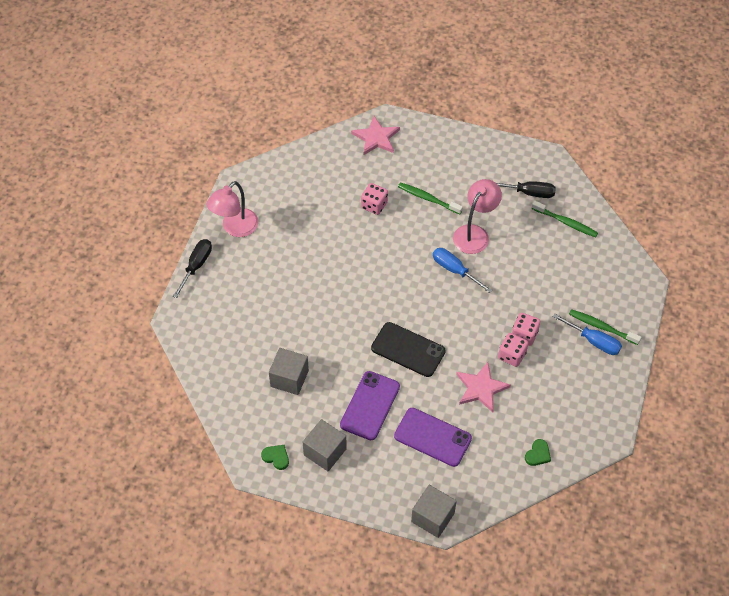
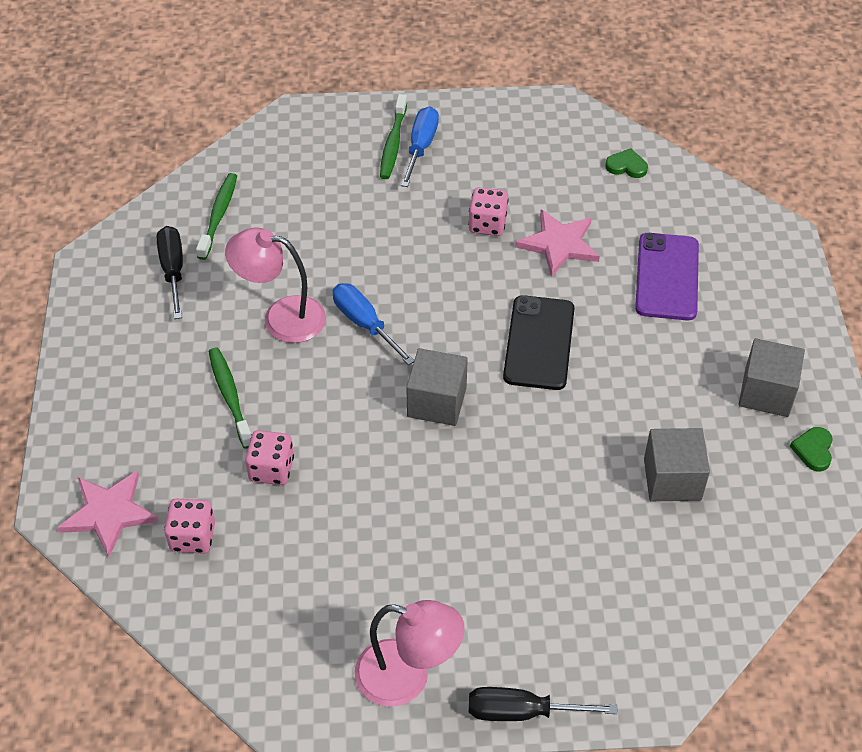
camera: 110 degrees left, 5 degrees down
(370, 406) = (659, 361): purple phone -> none
(428, 199) = (230, 396): green toothbrush -> green toothbrush turned 150 degrees clockwise
(432, 517) = (783, 246): grey cube -> grey cube (437, 402)
(455, 270) = (365, 324): blue screwdriver -> blue screwdriver turned 120 degrees clockwise
(524, 335) = (446, 218): pink dice -> pink dice (193, 537)

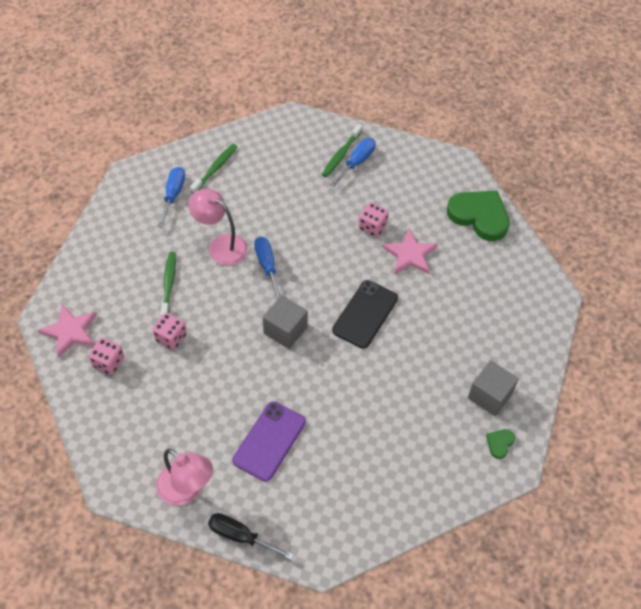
camera: 20 degrees right, 5 degrees up
(173, 270) = (173, 195): black screwdriver -> blue screwdriver
(626, 166) = (479, 216): green heart -> green heart, size x2.33
(667, 277) = (467, 298): purple phone -> purple phone (269, 441)
(672, 479) = (401, 429): grey cube -> none

